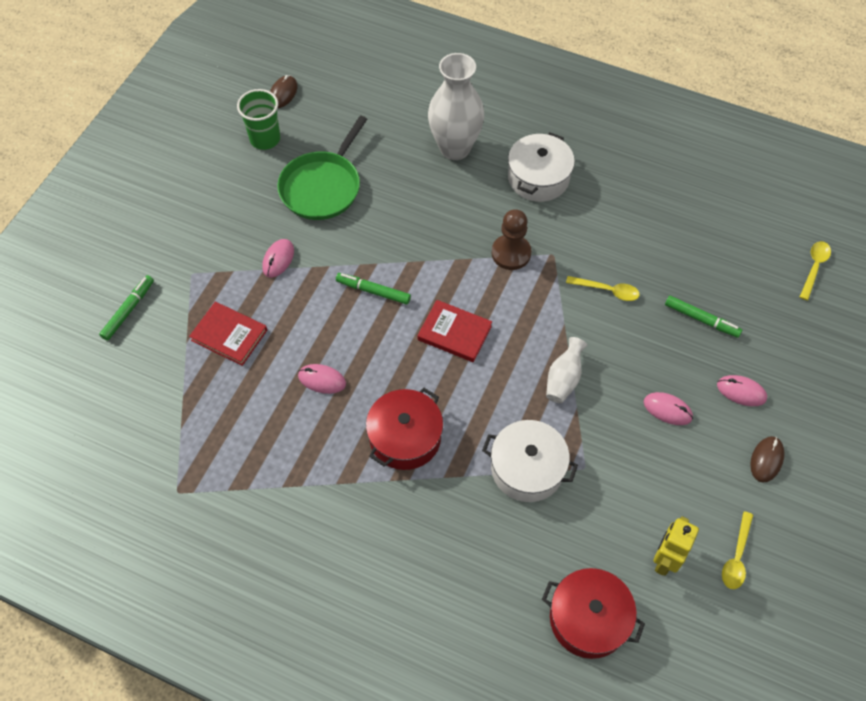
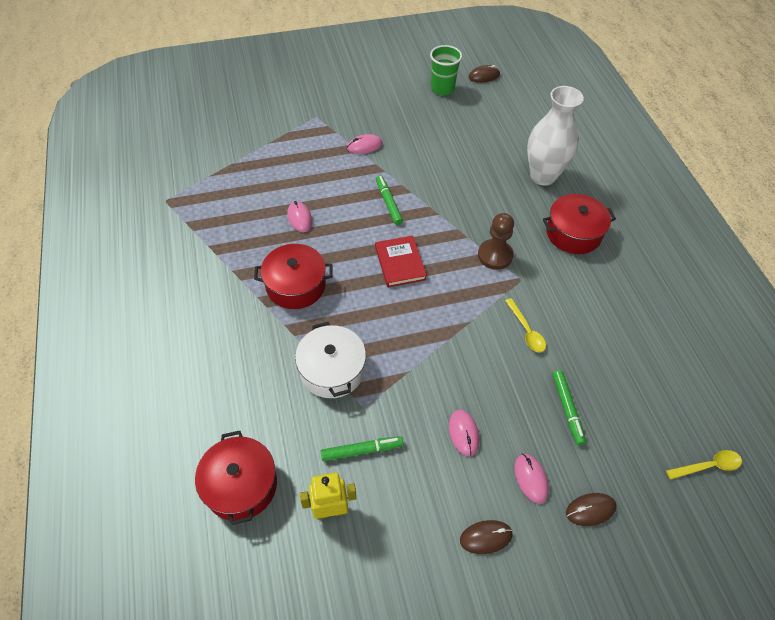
camera: 50 degrees right, 5 degrees down
(129, 310) = (266, 107): green marker -> green marker (362, 450)
(229, 335) = (290, 157): red book -> none
(322, 187) = (438, 133): green pan -> none
(538, 178) = (573, 233): white pot -> red pot
(563, 379) = (425, 348): white vase -> none
(736, 557) = (376, 566): yellow spoon -> none
(794, 371) = (590, 510): none -> brown mouse

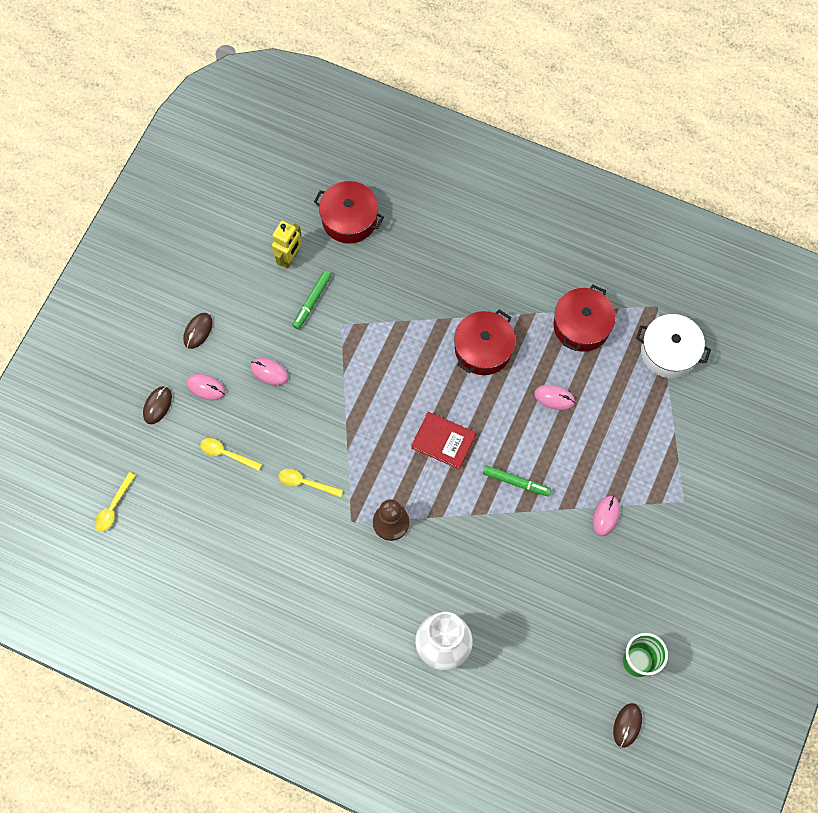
camera: 130 degrees right, 15 degrees up
(332, 370) = (387, 324): white pot -> white pot (669, 352)
(567, 409) = (226, 454): green marker -> yellow spoon
(573, 233) = (359, 610): red pot -> red pot (581, 326)

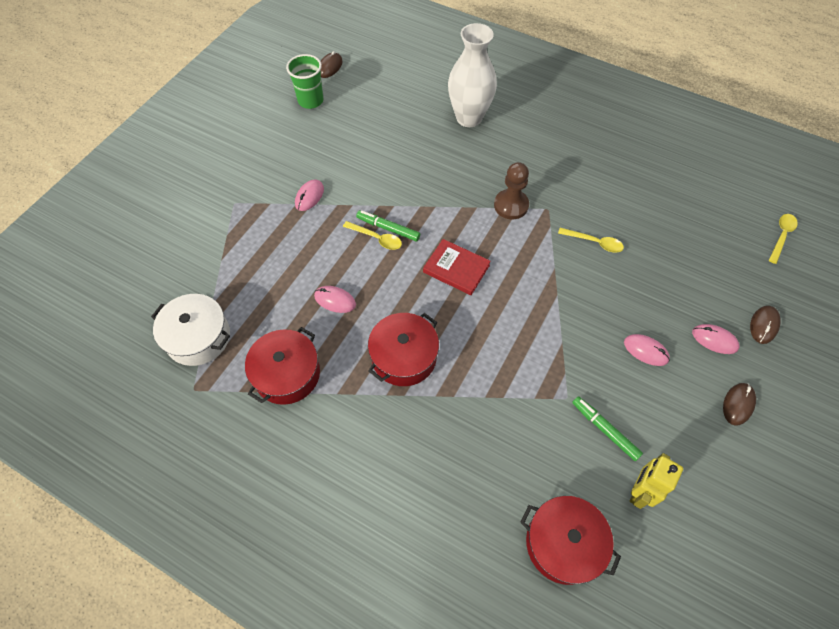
camera: 175 degrees left, 10 degrees down
(226, 454) = (678, 273): yellow spoon -> yellow spoon (376, 238)
(312, 301) = (604, 429): green marker -> green marker turned 75 degrees counterclockwise

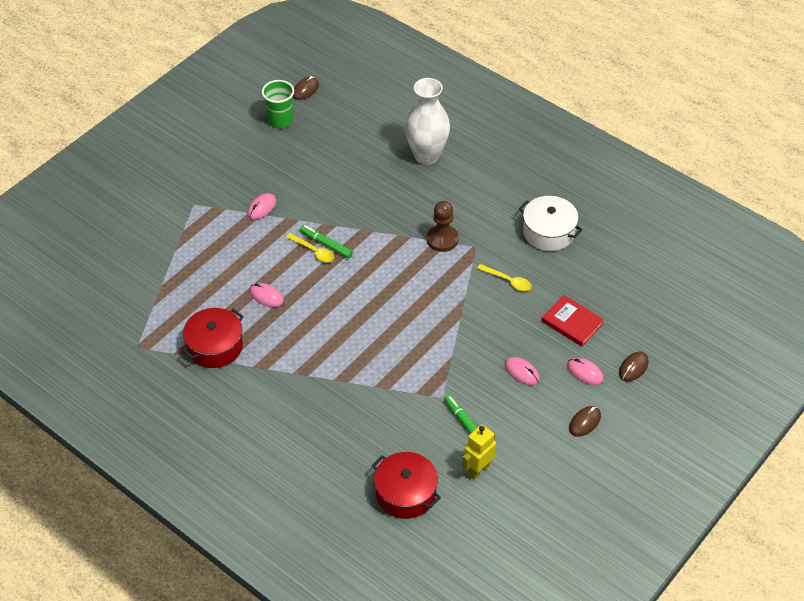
camera: 10 degrees right, 10 degrees down
(198, 337) = (147, 309): white pot -> white pot (548, 232)
(404, 357) = (314, 347): red pot -> none
(456, 269) = (377, 285): red book -> red book (572, 322)
(781, 236) = (682, 299): yellow spoon -> none

